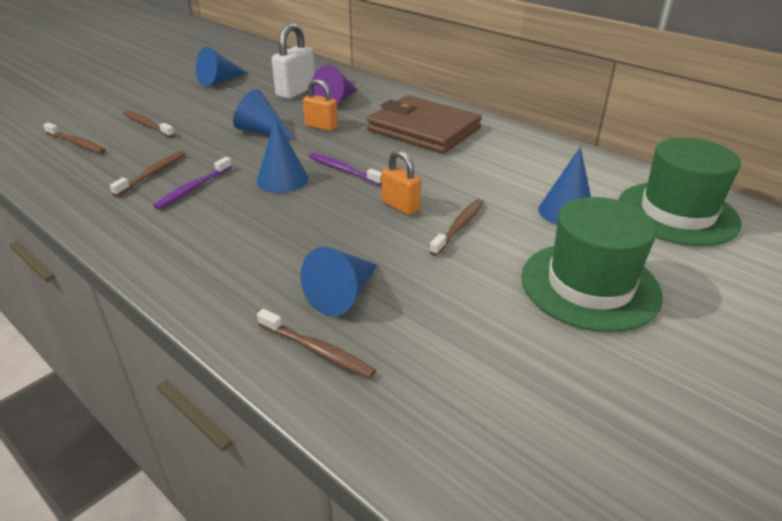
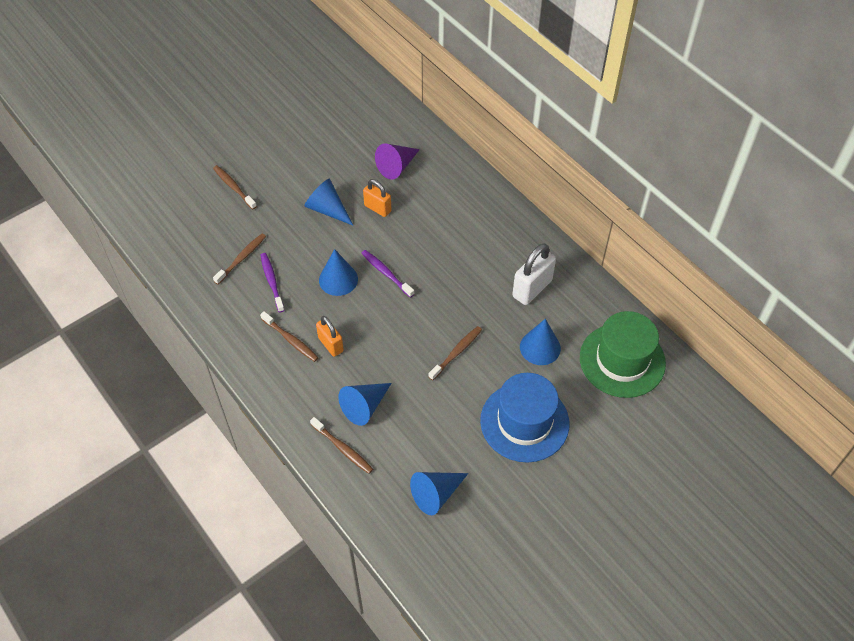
camera: 10 degrees right, 20 degrees up
(76, 143) = (180, 208): brown toothbrush -> brown toothbrush (290, 340)
(193, 188) = (272, 282): purple toothbrush -> purple toothbrush turned 120 degrees clockwise
(219, 81) = (295, 117): blue cone -> blue cone (436, 494)
(296, 92) = (363, 146): white padlock -> white padlock (532, 288)
(400, 206) = (420, 324): orange padlock -> orange padlock (330, 344)
(423, 129) = (463, 224): brown wallet -> none
(590, 285) = (524, 422): green hat -> blue hat

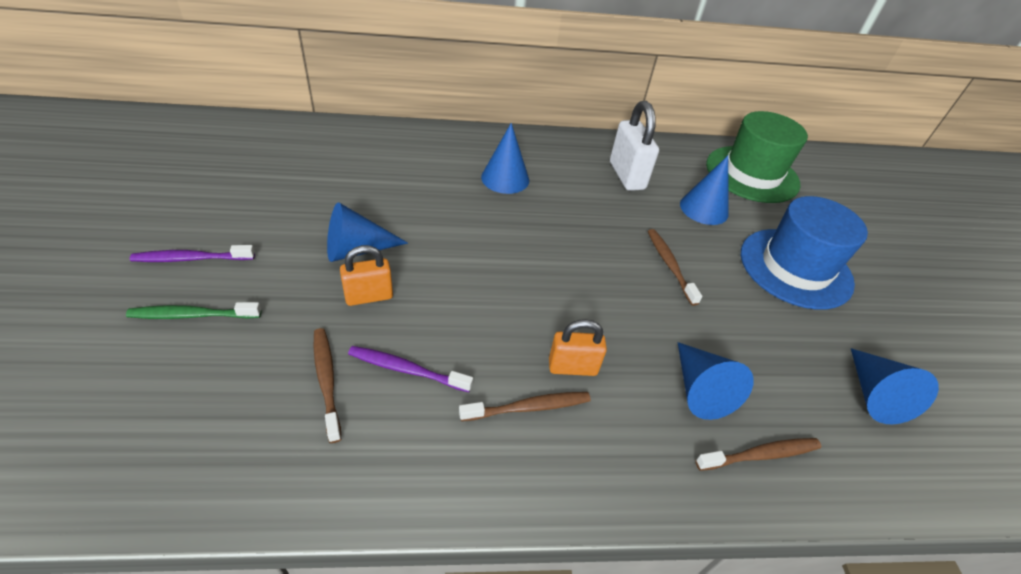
camera: 60 degrees left, 10 degrees down
(234, 187) = (193, 315): brown toothbrush -> green toothbrush
(338, 279) = (474, 301): blue cone -> blue cone (505, 178)
(377, 208) = (408, 212): orange padlock -> orange padlock (369, 296)
(386, 273) = (508, 256): purple toothbrush -> purple toothbrush (191, 259)
(397, 166) = (370, 169): purple cone -> none

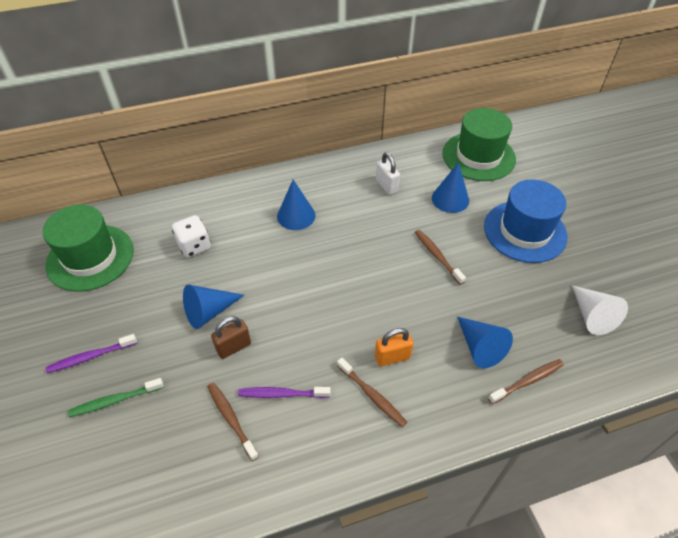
camera: 10 degrees left, 5 degrees up
(248, 159) = (90, 257): none -> green hat
(369, 296) = (233, 347): orange padlock -> brown padlock
(371, 178) = (194, 246): none -> white dice
(528, 407) = (372, 395): brown toothbrush -> brown toothbrush turned 75 degrees clockwise
(627, 176) = (386, 186): white padlock -> white padlock, size x0.65
(874, 395) = (592, 316): blue cone -> white cone

